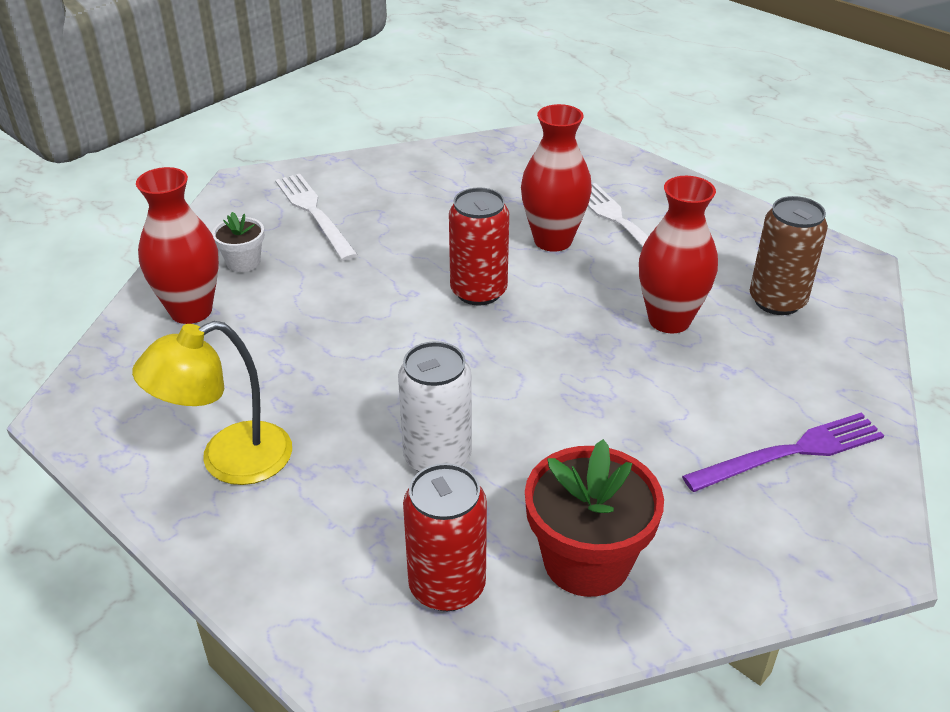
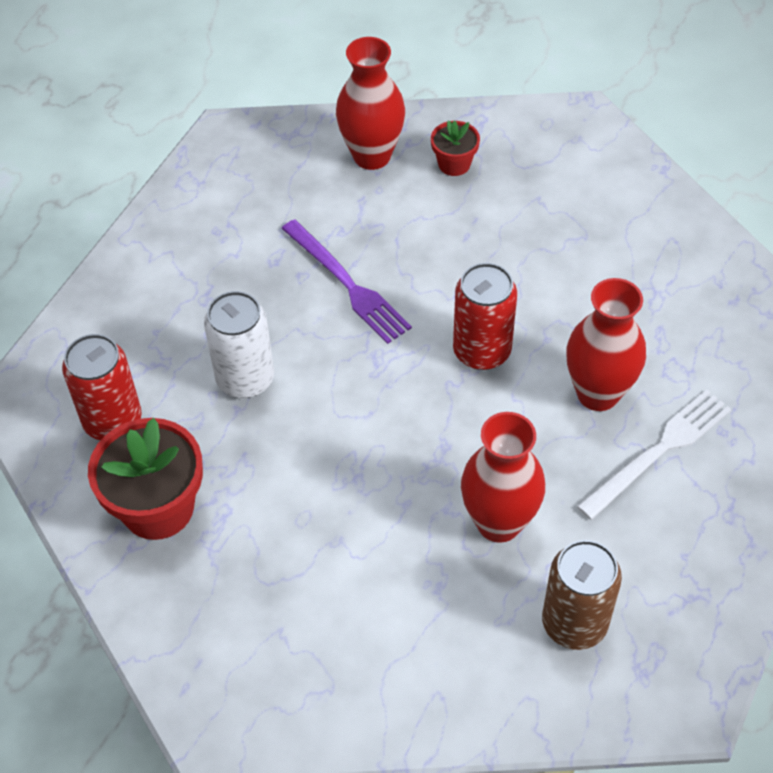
camera: 75 degrees right, 15 degrees up
(229, 461) = (203, 247): yellow lamp -> none
(243, 262) = (454, 164): white flower pot -> red flower pot
(314, 213) = (554, 187): white fork -> none
(790, 452) = (329, 652): purple fork -> purple fork (347, 284)

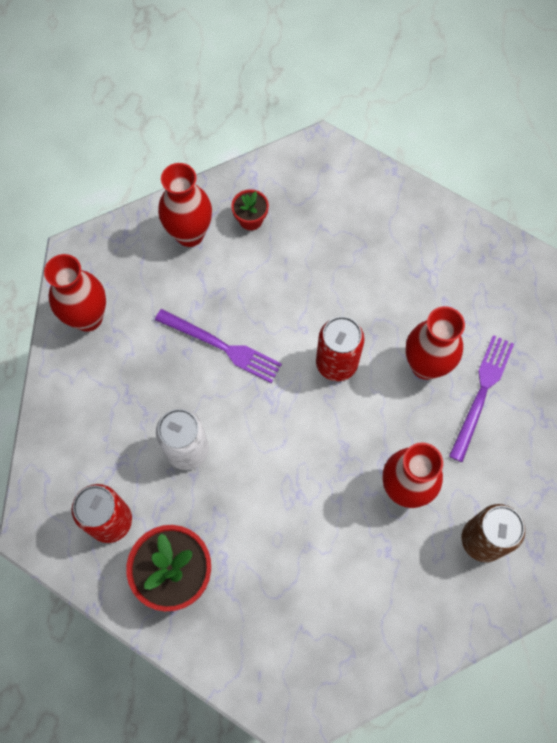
camera: 25 degrees left, 15 degrees up
(205, 201) = (88, 318): none -> red vase
(658, 451) = (481, 393): white fork -> purple fork

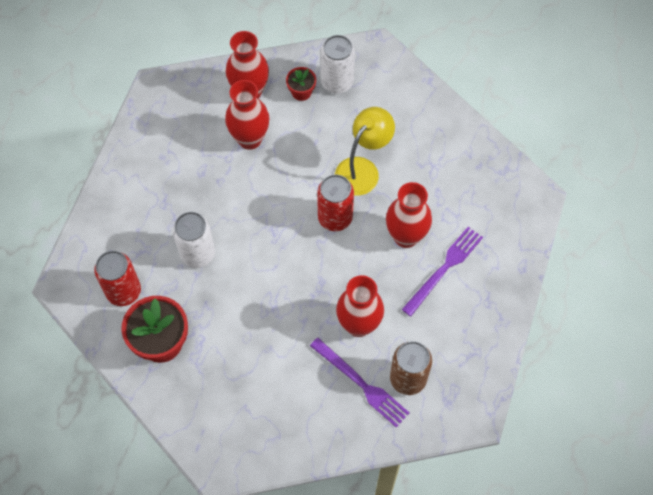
camera: 15 degrees right, 5 degrees down
(88, 318) = (151, 137): red vase -> red vase (249, 139)
(222, 346) = (248, 183): purple fork -> purple fork (361, 384)
(288, 198) = (337, 82): none -> white can
(350, 296) = (362, 169): none -> yellow lamp

